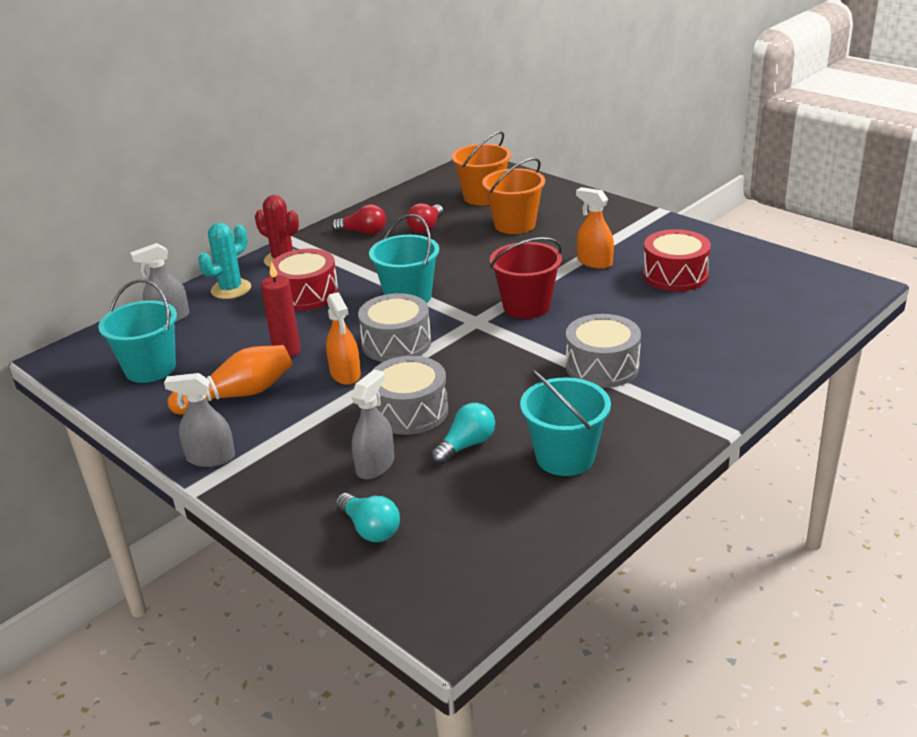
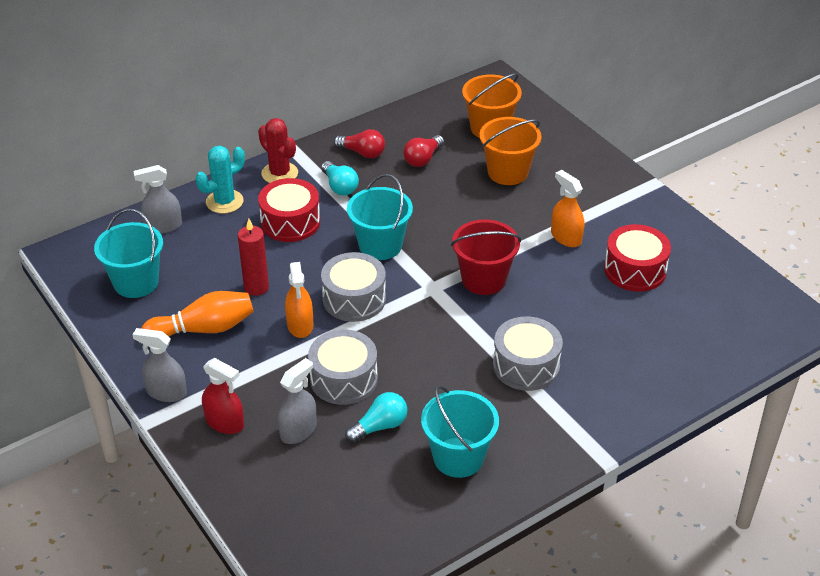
camera: 10 degrees right, 10 degrees up
(287, 473) = (225, 423): none -> red spray bottle
(370, 529) = (277, 493): turquoise light bulb -> turquoise light bulb (339, 187)

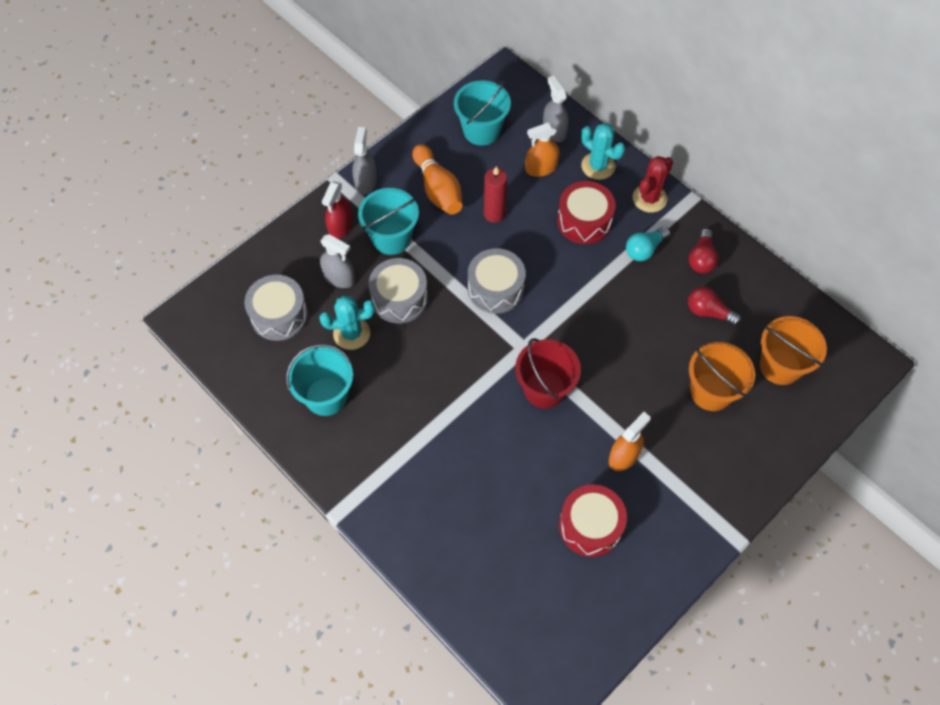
camera: 80 degrees right, 20 degrees up
(300, 325) = (455, 255): orange spray bottle -> orange spray bottle (541, 168)
(380, 245) = (570, 297): turquoise bucket -> turquoise bucket (391, 238)
(380, 426) = (351, 333): turquoise light bulb -> turquoise cactus
(526, 365) = (439, 437): grey drum -> grey drum (279, 315)

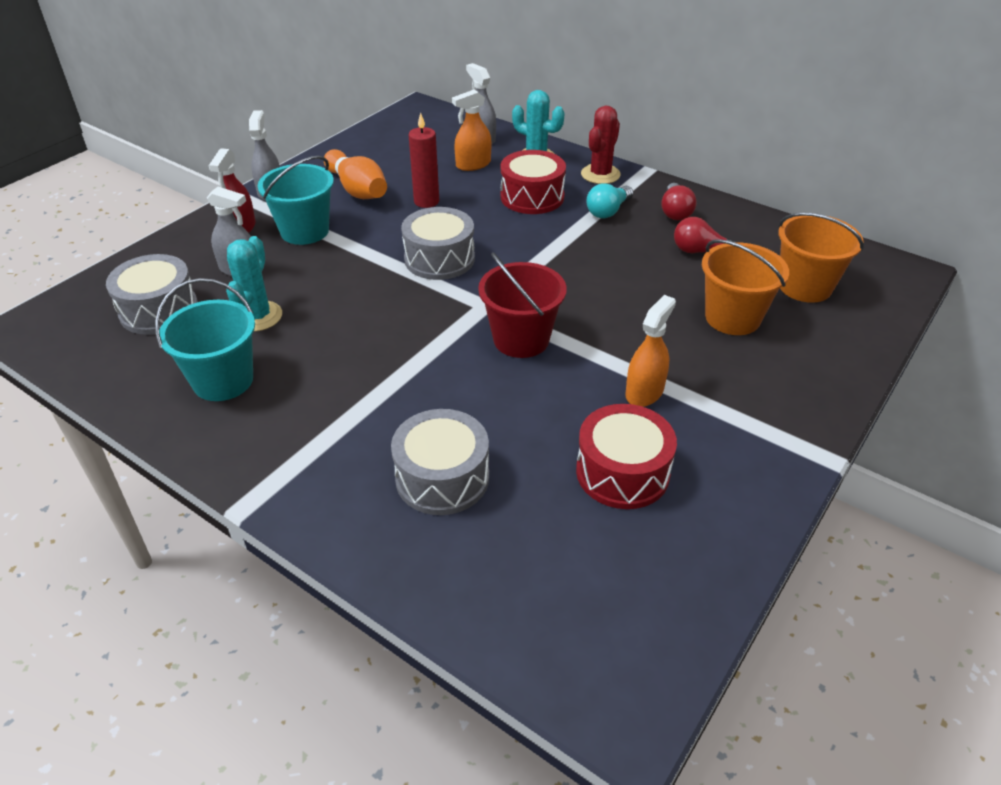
camera: 10 degrees left, 20 degrees down
(351, 333) = (257, 316): turquoise cactus -> turquoise cactus turned 60 degrees counterclockwise
(399, 298) = (319, 279): grey drum -> grey drum (442, 478)
(481, 130) = (401, 145): turquoise bucket -> none

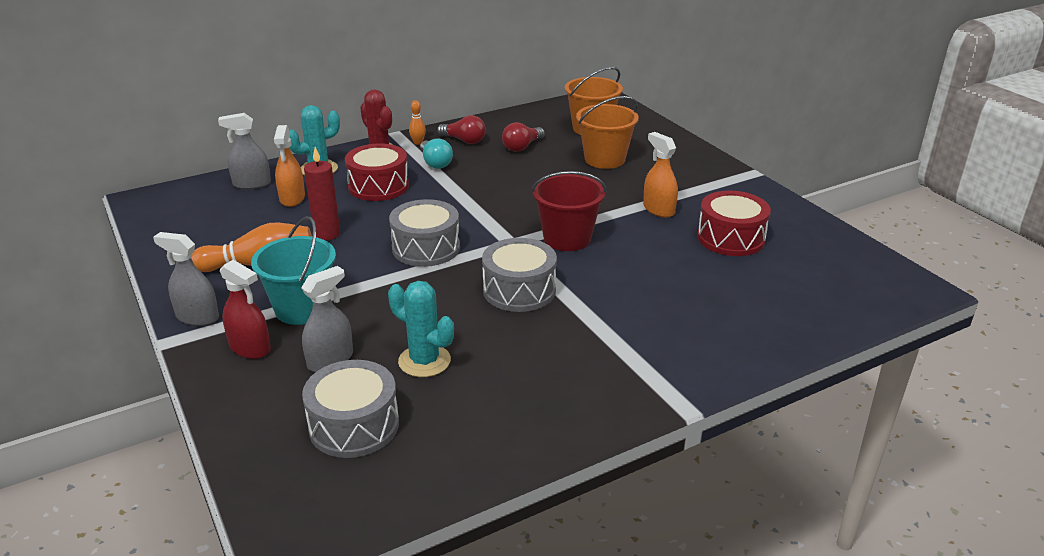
camera: 65 degrees left, 10 degrees down
(223, 380) = (509, 397): turquoise bucket -> none
(442, 478) = (701, 307): grey drum -> grey drum (519, 290)
(641, 188) = (418, 143): none -> orange bowling pin

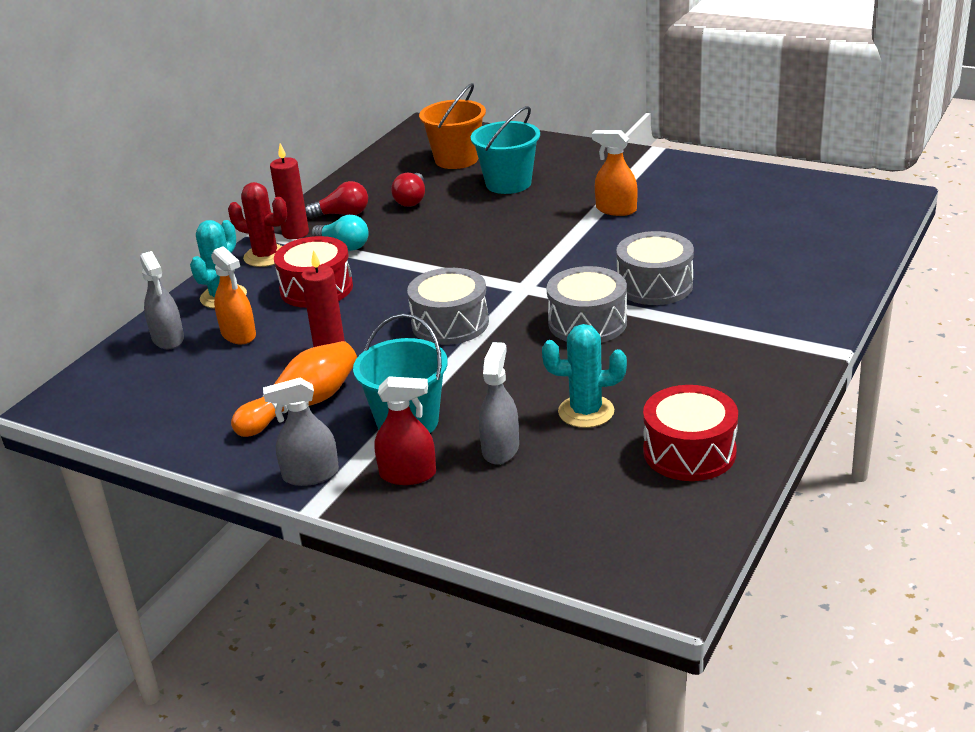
camera: 30 degrees left, 0 degrees up
(252, 184) = (168, 339): grey spray bottle -> grey spray bottle turned 75 degrees counterclockwise
(354, 425) = (598, 485): grey drum -> grey drum (654, 285)
(418, 143) = (295, 233): orange bowling pin -> red candle
(567, 238) = (569, 264): red bucket -> none
(604, 159) = (508, 183): orange bucket -> turquoise bucket
(731, 238) = (706, 211): red drum -> red drum (689, 452)

